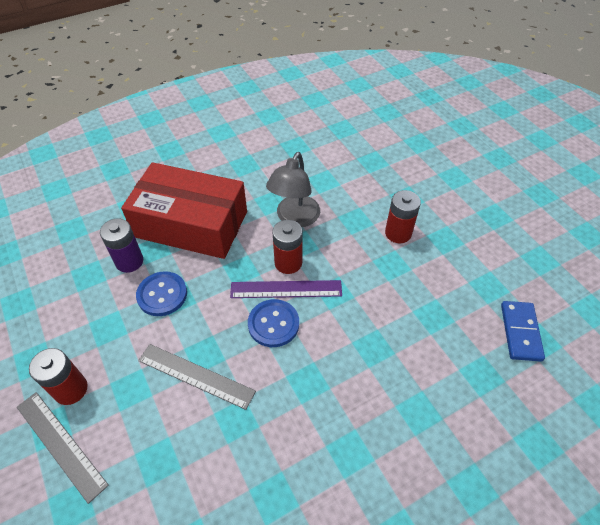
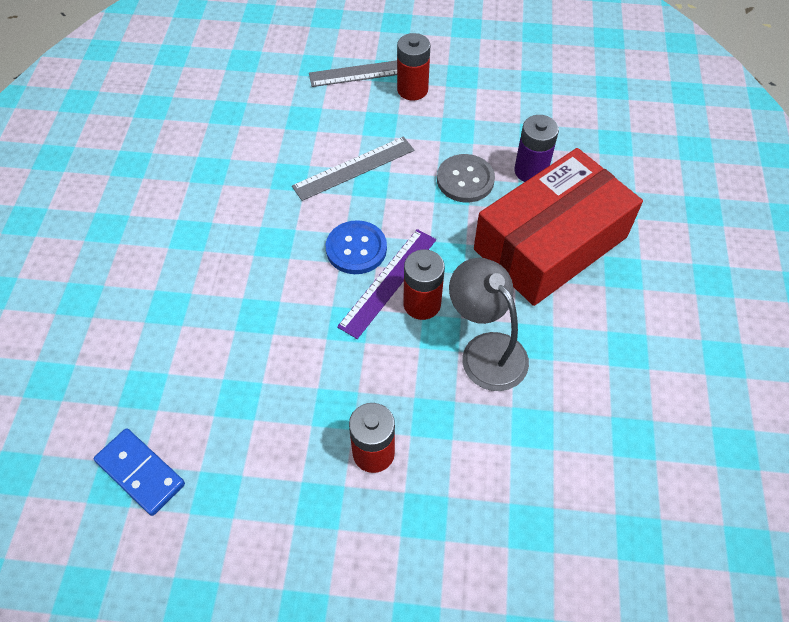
camera: 125 degrees right, 5 degrees up
(162, 294) = (465, 180): blue button -> grey button

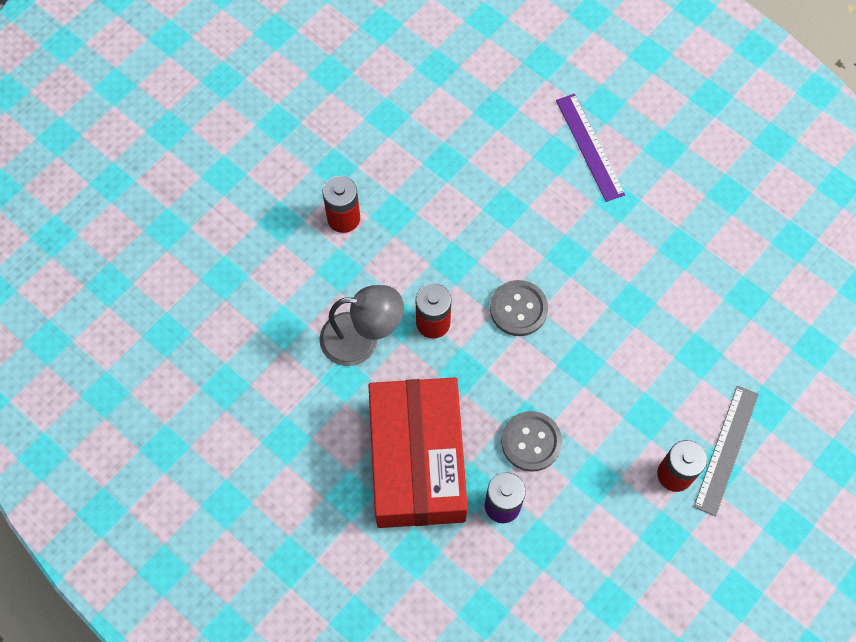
camera: 125 degrees right, 10 degrees up
(140, 473) = (433, 83): blue domino -> none
(354, 168) = (607, 360): grey ruler -> none
(356, 249) = (518, 309): blue button -> grey button
(388, 282) = (470, 312): purple ruler -> purple ruler (589, 147)

